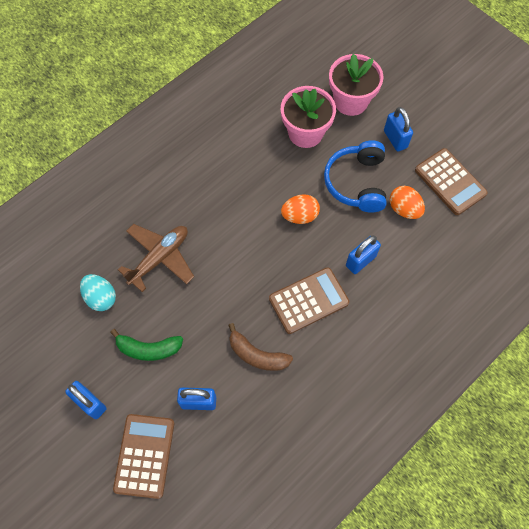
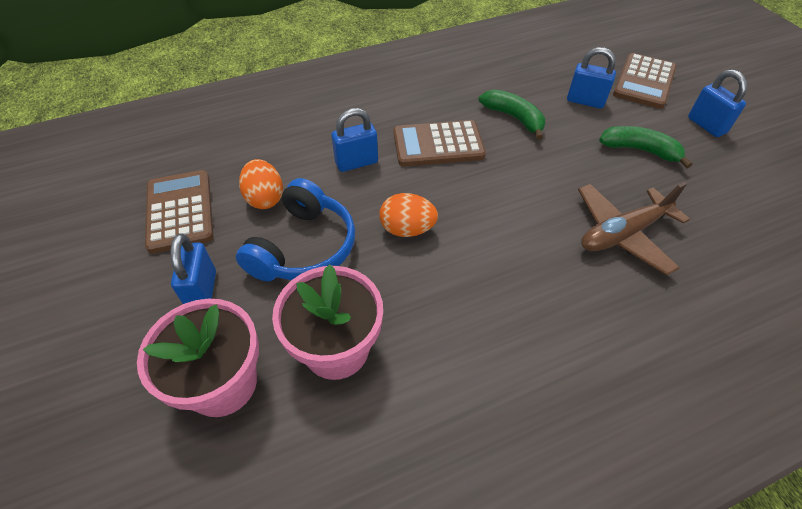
camera: 160 degrees left, 15 degrees down
(101, 297) = (707, 212): turquoise egg -> none
(257, 355) = (514, 118): brown banana -> green banana

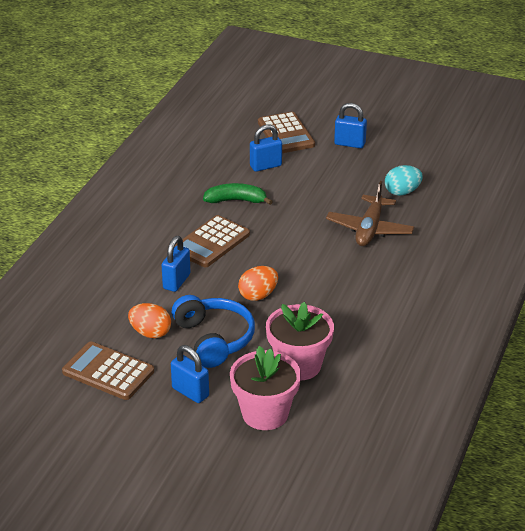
camera: 45 degrees left, 15 degrees down
(639, 150) = (330, 179): green banana -> none
(715, 213) = (402, 192): none -> turquoise egg

